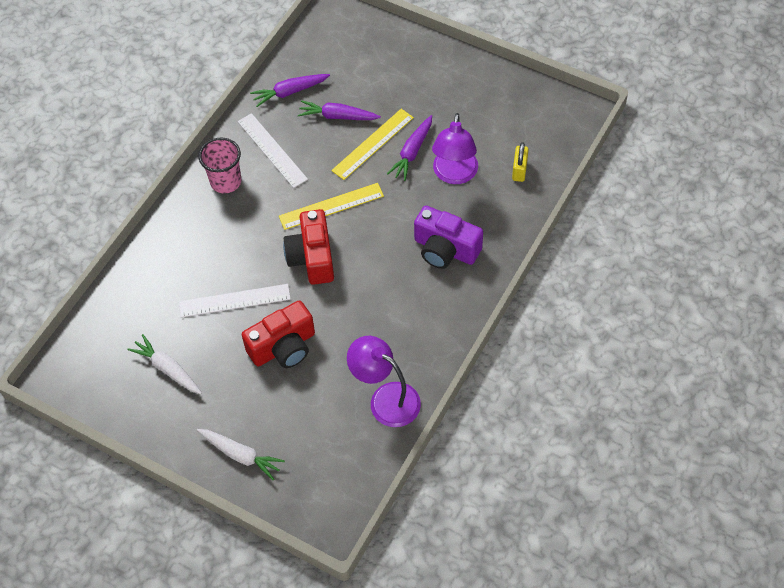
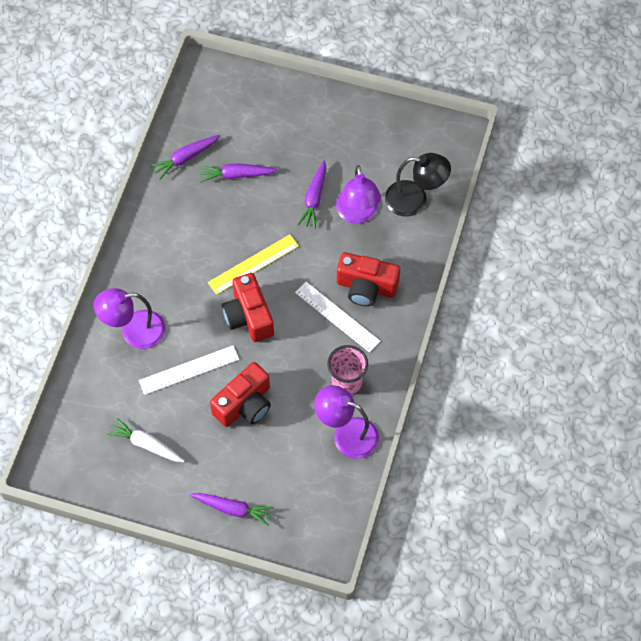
camera: 15 degrees left, 5 degrees up
(188, 251) = (134, 331): none -> purple lamp
(226, 181) = (149, 257): pink cup -> pink cup (347, 381)
(240, 455) = (233, 509): white carrot -> purple carrot
(272, 150) = (184, 219): white ruler -> white ruler (337, 317)
(373, 144) = (276, 197): yellow ruler -> none
(445, 249) = (366, 287): purple camera -> red camera
(519, 170) = (415, 199): yellow padlock -> black lamp

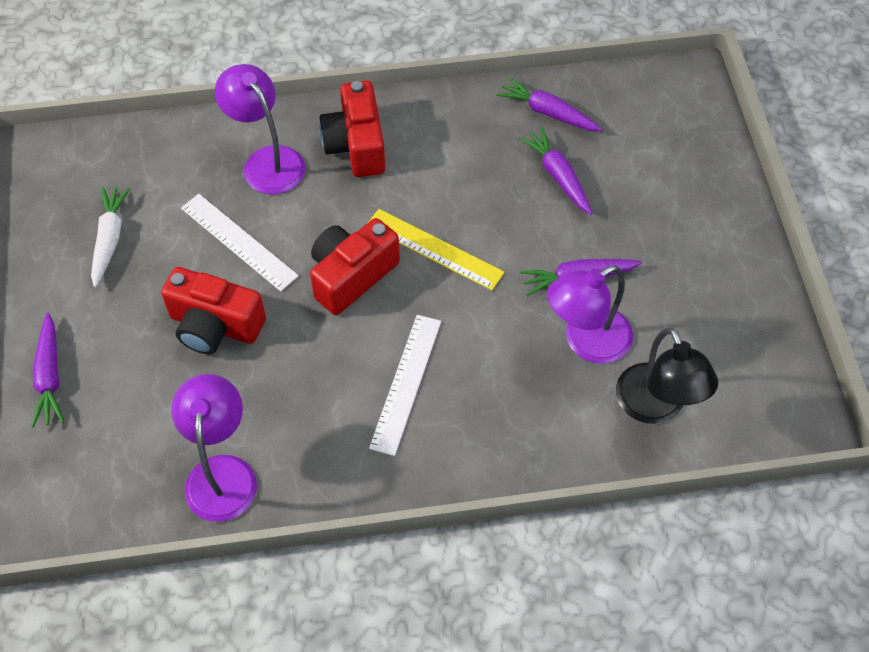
camera: 65 degrees right, 5 degrees down
(347, 381) = (308, 438): pink cup -> none
(366, 287) = (473, 401): red camera -> red camera (356, 145)

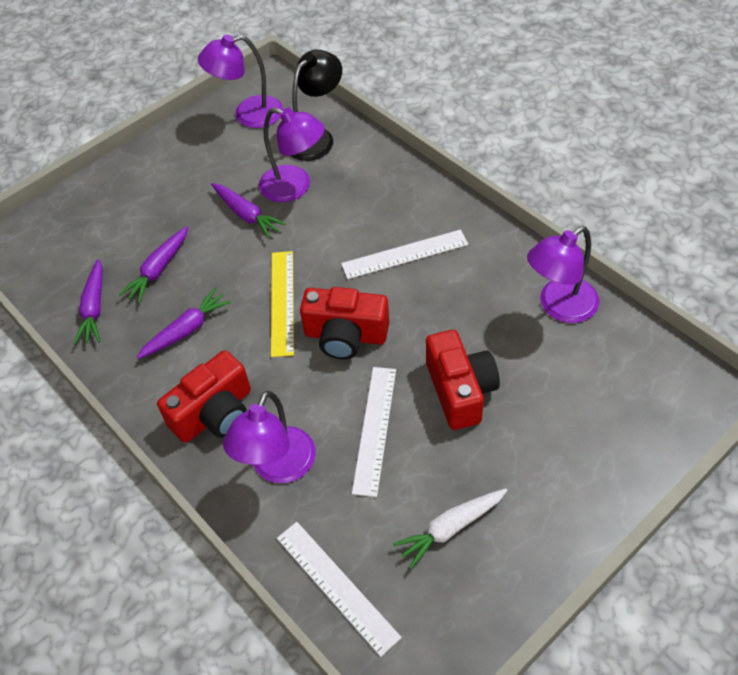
camera: 120 degrees left, 5 degrees down
(50, 376) = (600, 467): purple carrot -> purple carrot (186, 330)
(140, 147) = (337, 586): none -> white ruler
(750, 362) = (248, 114): none -> purple lamp

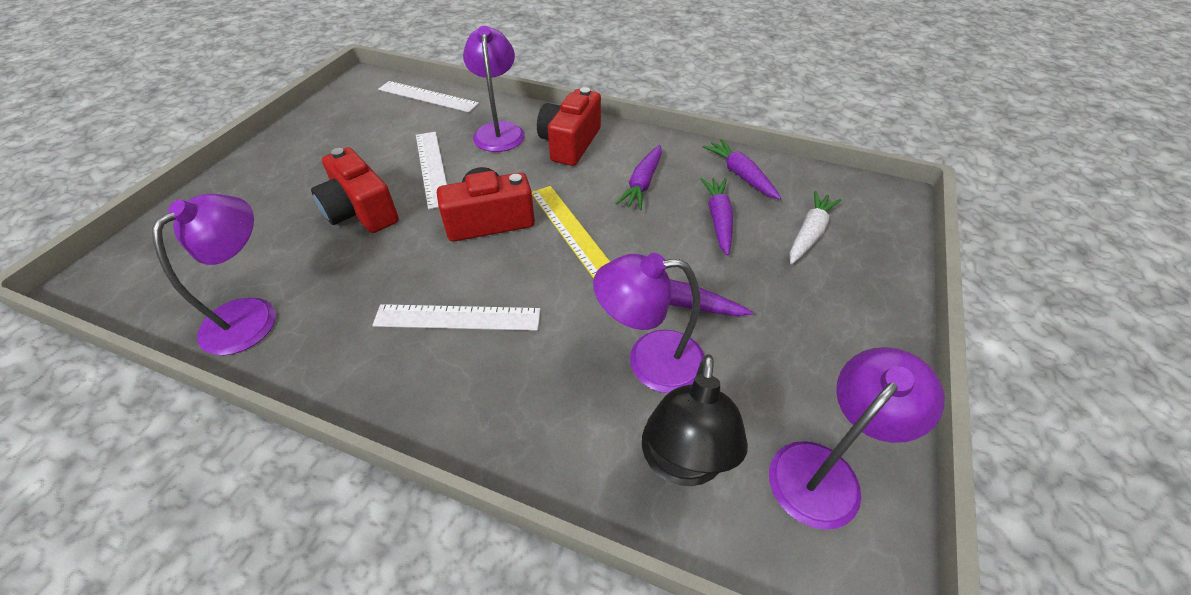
camera: 150 degrees right, 5 degrees down
(405, 254) = (457, 317): white ruler -> white ruler turned 45 degrees clockwise
(451, 528) = (354, 135): white carrot -> white carrot (809, 234)

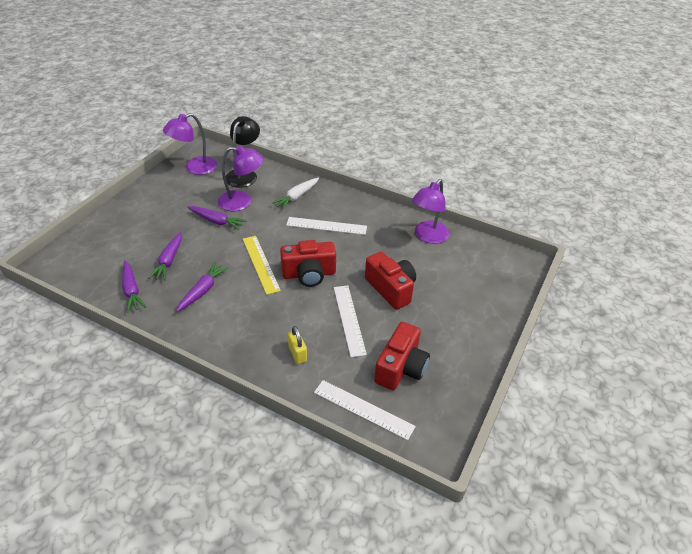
camera: 175 degrees left, 5 degrees down
(499, 131) = (297, 353): purple lamp -> yellow padlock
(570, 143) = (242, 333): red camera -> red camera (401, 368)
(809, 234) = (122, 247): white carrot -> white carrot (297, 196)

